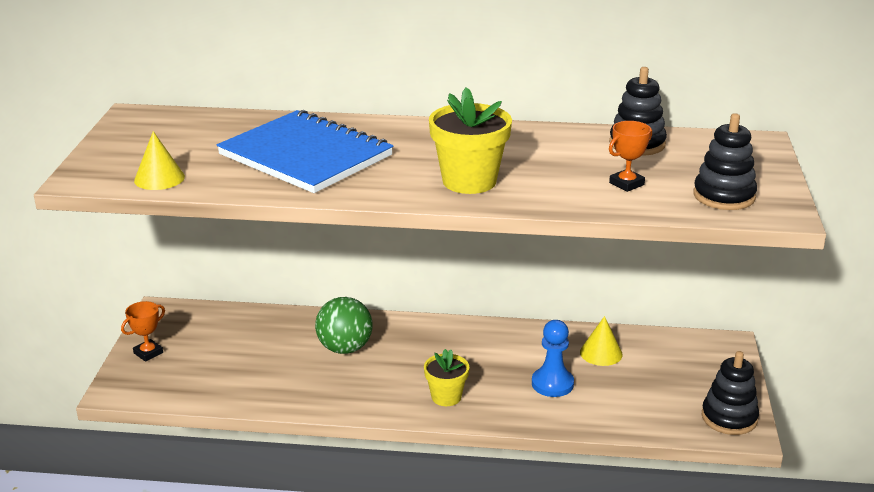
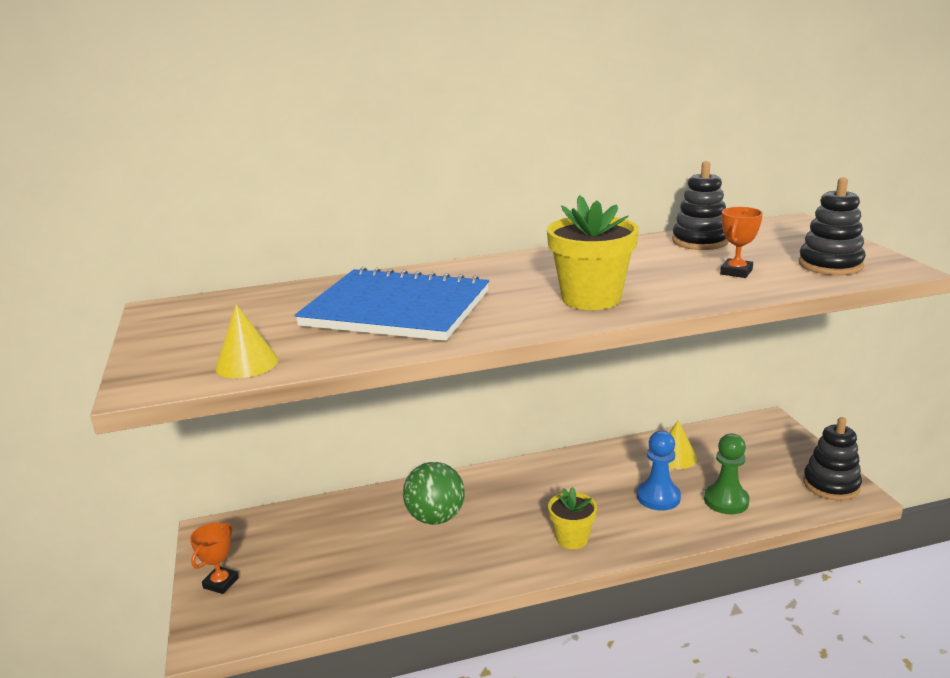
camera: 20 degrees left, 5 degrees down
(612, 404) = (726, 501): none -> green pawn

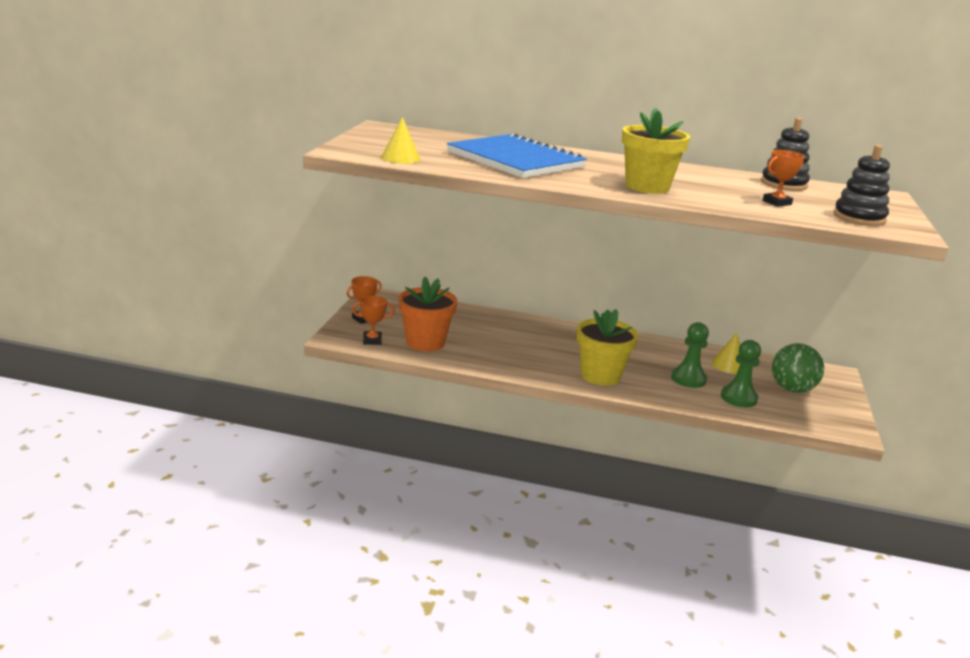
camera: 25 degrees right, 0 degrees up
(259, 619) = (372, 340): none -> orange trophy
(332, 586) = (425, 342): none -> orange flower pot
(435, 518) = (519, 336): green ball -> green ball (792, 389)
(572, 539) = (600, 376): yellow flower pot -> yellow flower pot, size x1.62
(658, 497) = (688, 379): blue pawn -> green pawn
(831, 485) = (837, 419): black stacking toy -> none

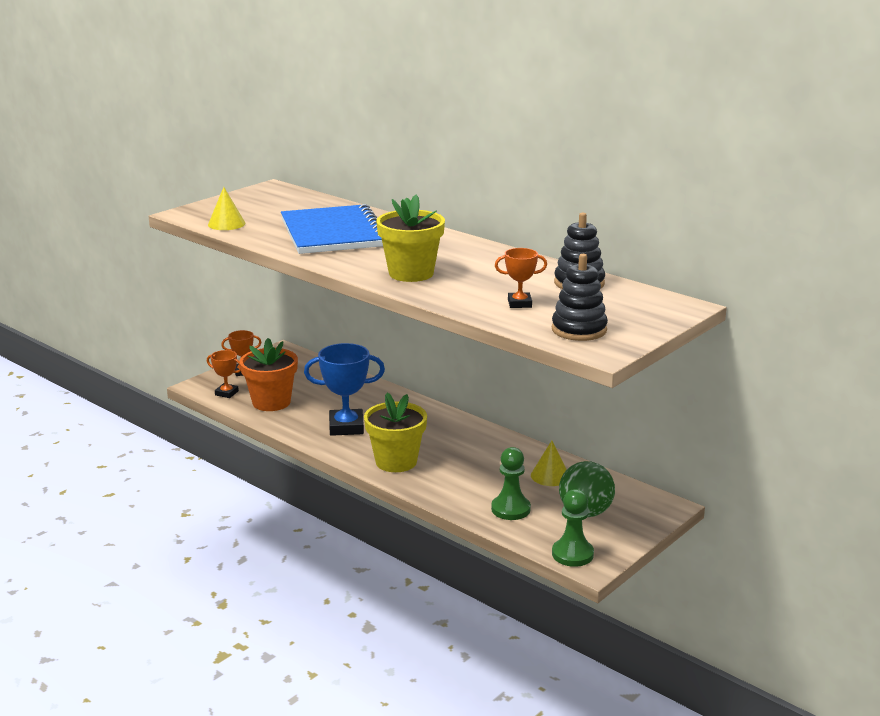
camera: 30 degrees right, 0 degrees up
(520, 353) = (346, 427): none -> blue trophy
(688, 379) = (483, 481): green pawn -> green pawn (572, 554)

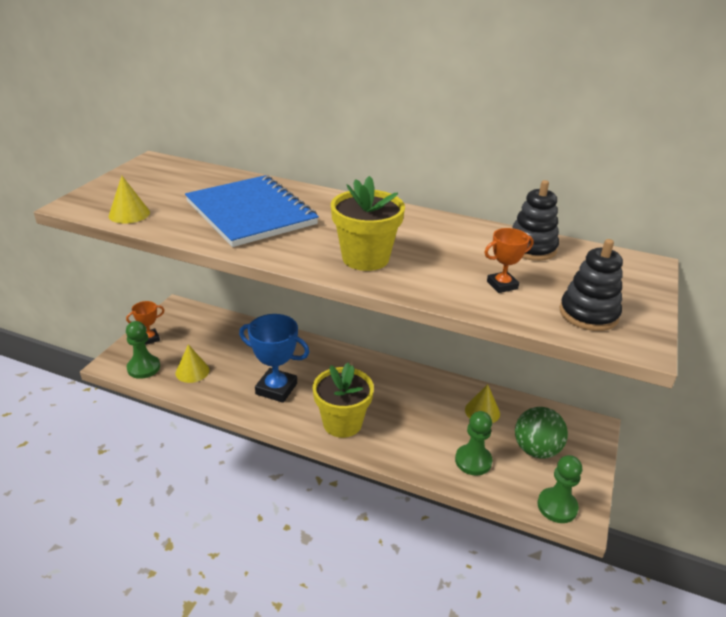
camera: 20 degrees left, 10 degrees up
(226, 393) = (143, 368): orange trophy -> green pawn
(271, 402) = (192, 371): orange flower pot -> yellow cone
(346, 427) = (276, 388): blue trophy -> blue trophy turned 45 degrees clockwise

